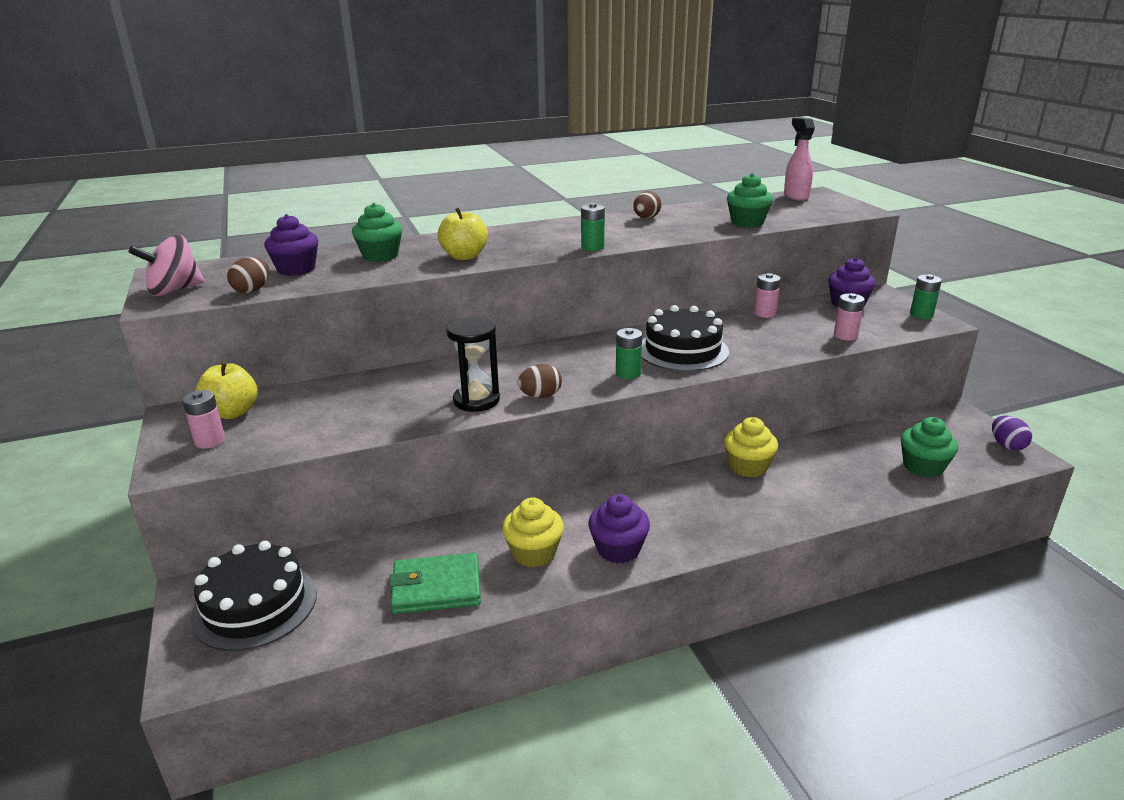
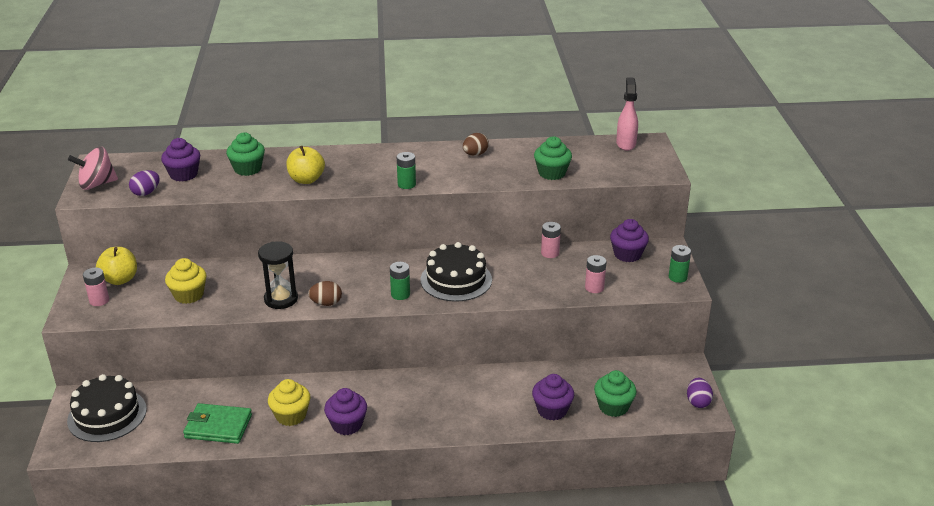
camera: 15 degrees right, 5 degrees up
(252, 290) = (146, 193): brown egg -> purple egg
(748, 467) = (481, 380): yellow cupcake -> yellow cupcake (189, 295)
(858, 483) = (552, 410): none -> purple cupcake

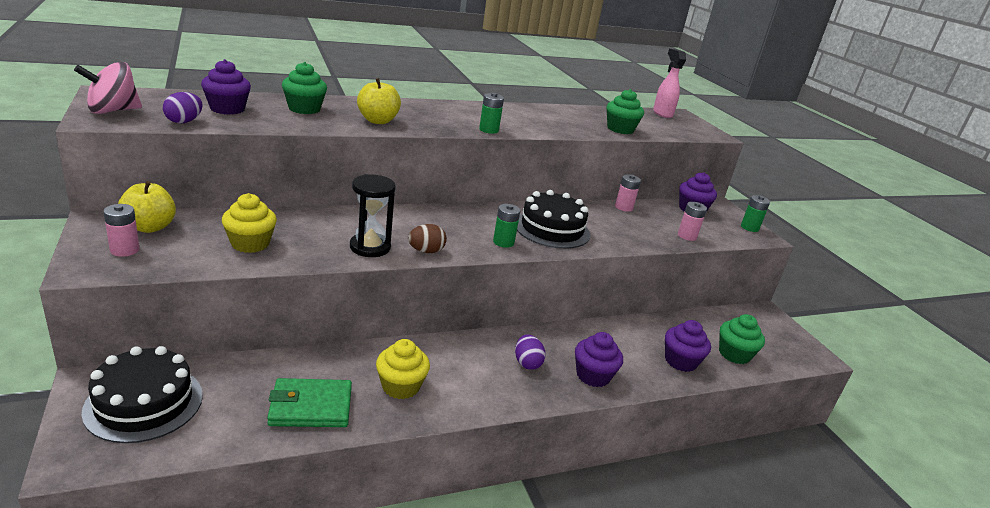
camera: 20 degrees left, 5 degrees down
(347, 425) = (473, 392): purple cupcake -> purple cupcake (593, 375)
(475, 154) = (537, 112): brown egg -> none
(698, 402) = (802, 345): purple egg -> purple egg (527, 363)

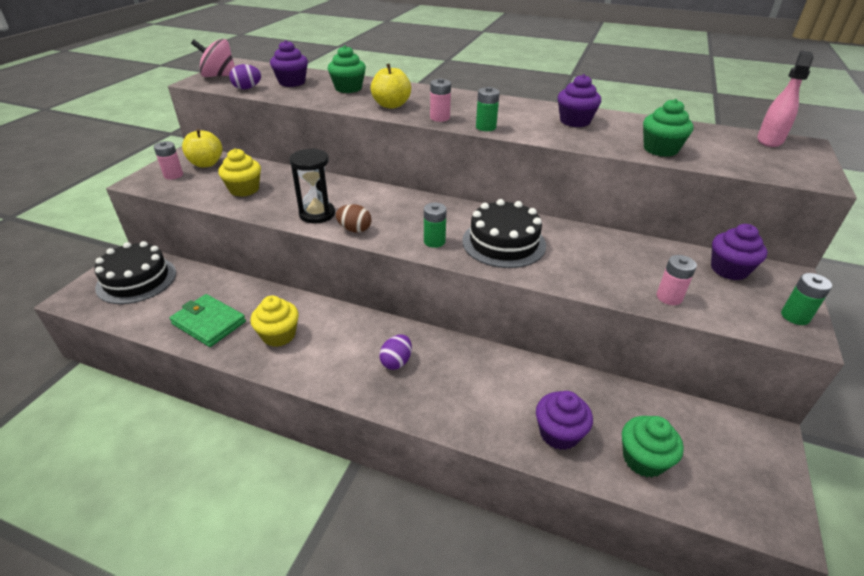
camera: 45 degrees right, 10 degrees up
(593, 375) = (442, 401): purple cupcake -> purple cupcake (575, 121)
(623, 207) = (628, 243): pink battery -> pink battery (440, 118)

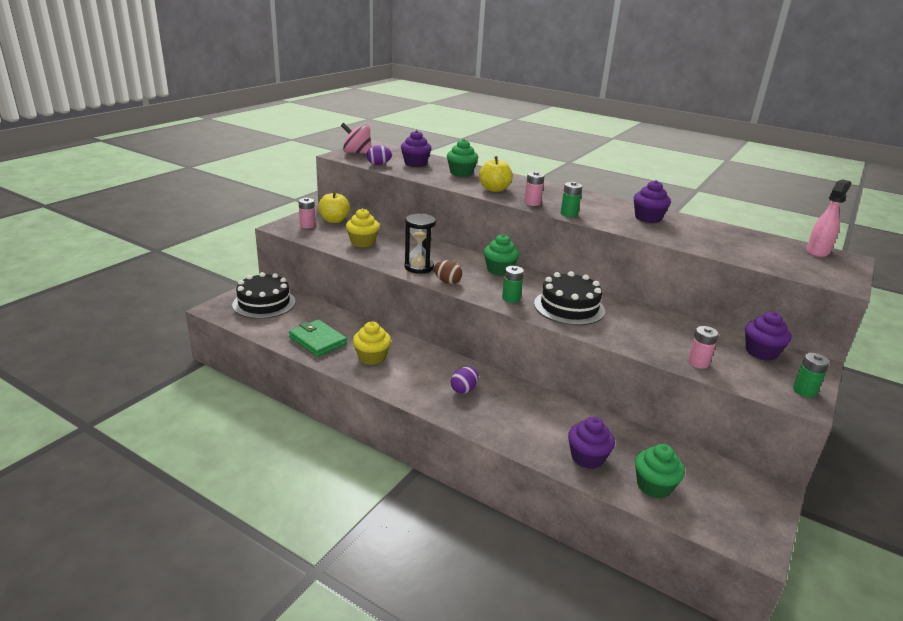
camera: 10 degrees right, 10 degrees down
(660, 149) = (713, 247): green cupcake -> green cupcake (499, 270)

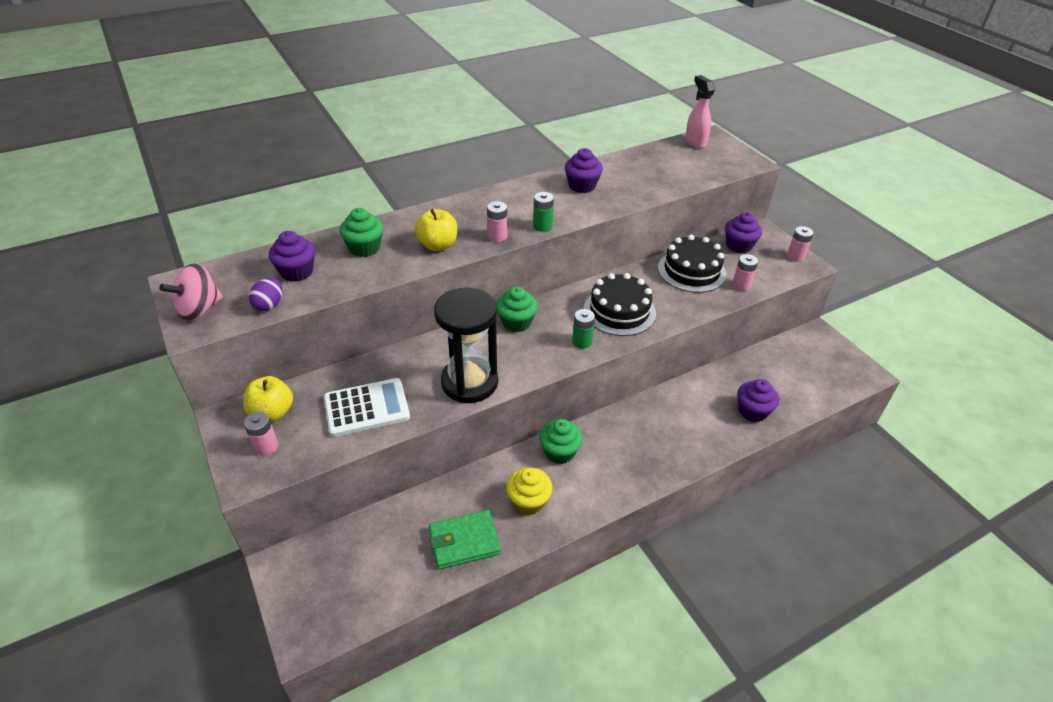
camera: 60 degrees left, 15 degrees up
(264, 303) = (331, 573): black cake -> black cake (691, 271)
(362, 242) = (366, 408): yellow cupcake -> white calculator
(419, 267) = (469, 382): black hourglass -> black hourglass, size x1.54
(447, 282) = (519, 373): brown egg -> none
(464, 389) = (625, 448): purple egg -> none
(654, 486) = (797, 391): green cupcake -> green cupcake (559, 452)
(804, 391) = (795, 256): green battery -> pink battery

